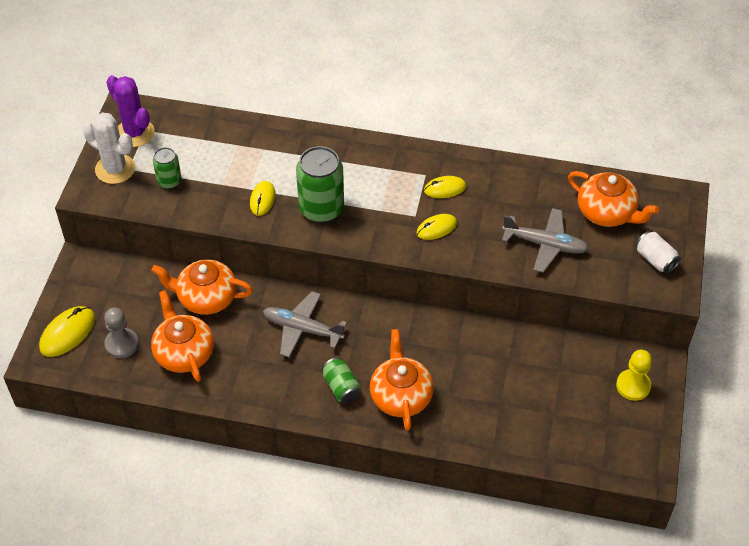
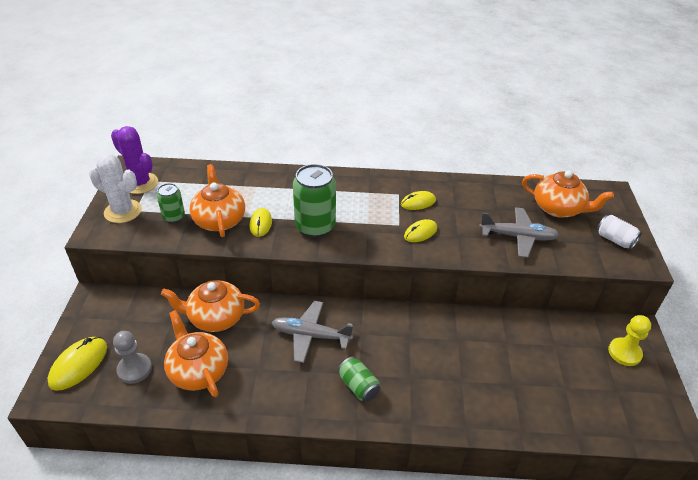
camera: 10 degrees left, 10 degrees down
(401, 396) = (417, 387): orange teapot -> orange teapot (219, 220)

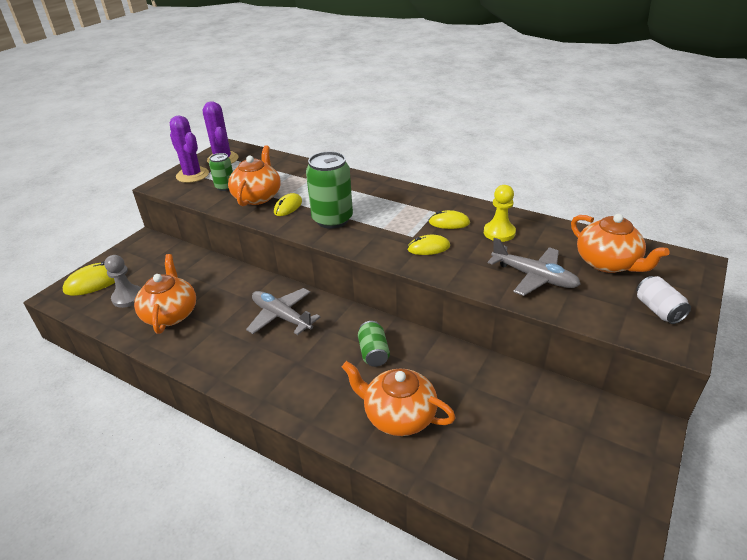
camera: 30 degrees right, 5 degrees down
(123, 211) = (192, 175): white cactus -> purple cactus
(215, 317) = (217, 279): orange teapot -> orange teapot (398, 415)
(358, 386) = (288, 372): green can -> green can (373, 353)
(624, 353) = (611, 445): yellow pawn -> yellow pawn (499, 233)

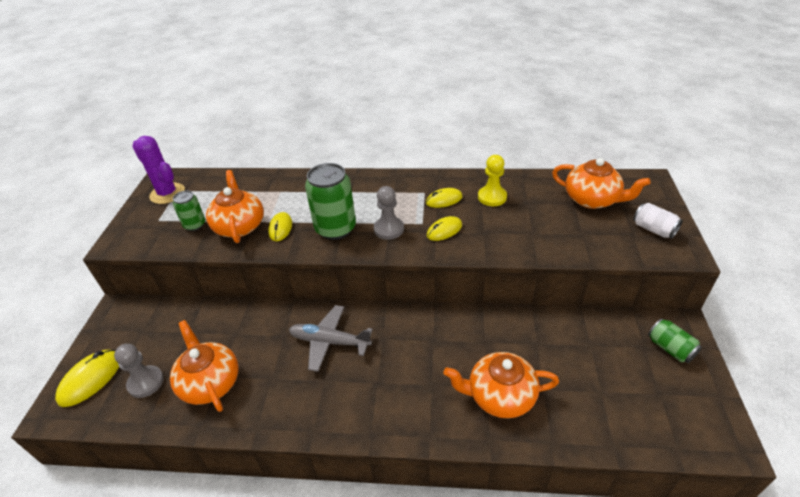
camera: 25 degrees left, 5 degrees up
(192, 175) = (145, 221): purple cactus -> none
(373, 353) = (439, 345): green can -> green can (670, 348)
(378, 233) = (389, 229): none -> grey pawn
(534, 277) = (548, 230): grey plane -> none

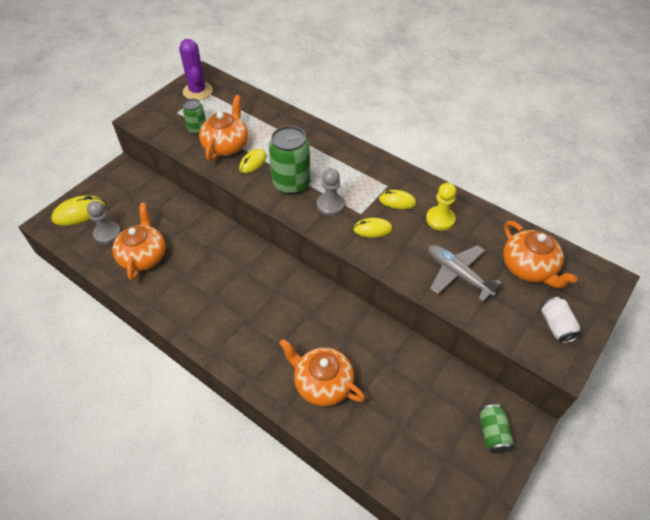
camera: 30 degrees right, 10 degrees up
(329, 342) = (238, 271): grey plane -> grey plane (457, 274)

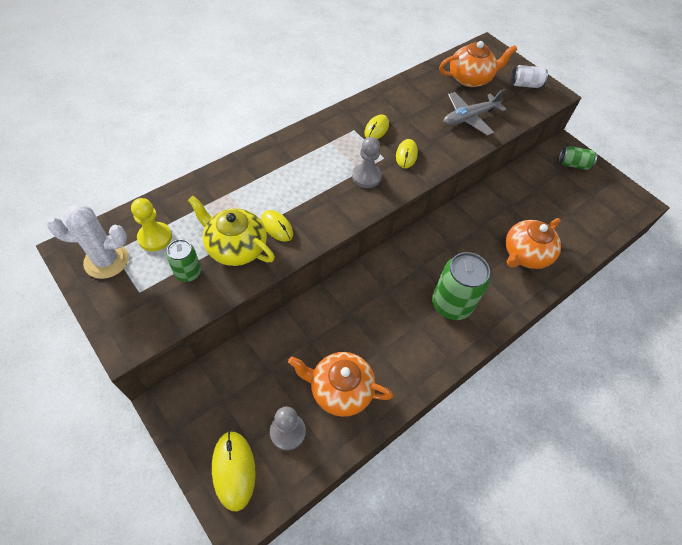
camera: 80 degrees left, 5 degrees up
(197, 91) = (106, 260): purple cactus -> white cactus
(226, 145) = (235, 247): orange teapot -> yellow teapot
(291, 183) = (324, 200): green can -> green can (451, 304)
(440, 219) = (407, 109): yellow pawn -> yellow pawn (155, 237)

